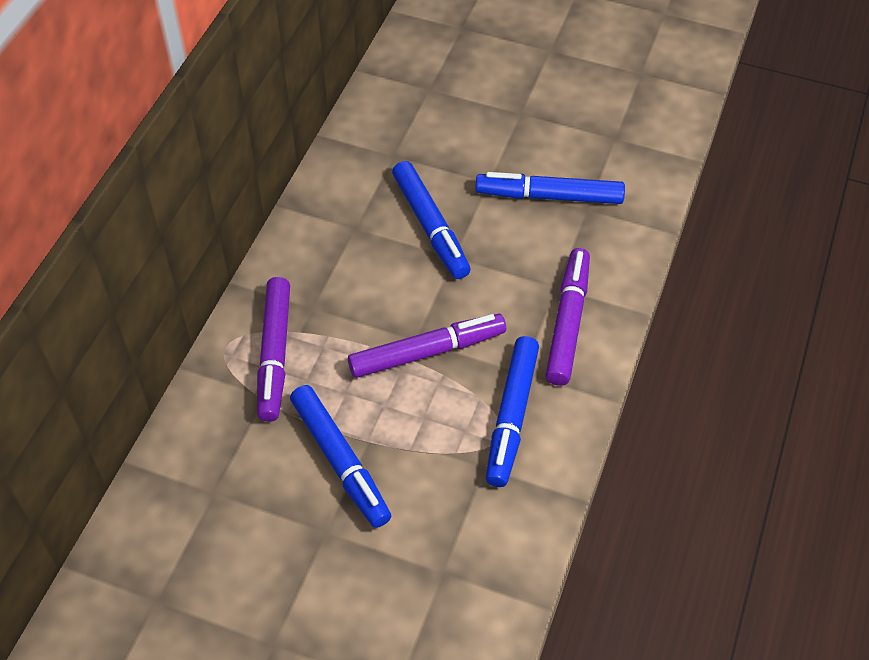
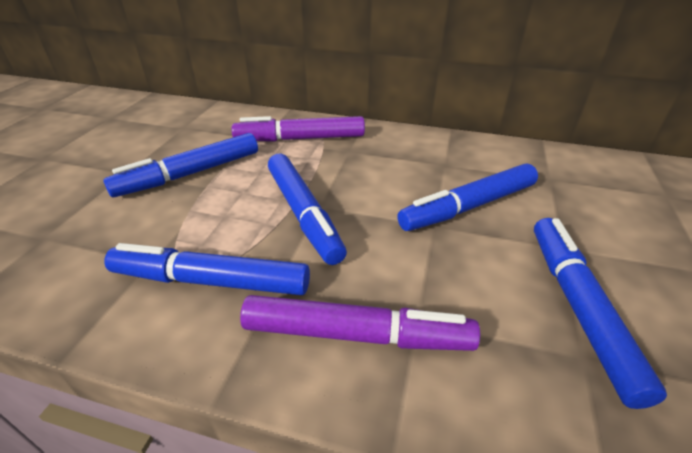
camera: 85 degrees right, 15 degrees down
(427, 352) = (303, 214): purple marker -> blue marker

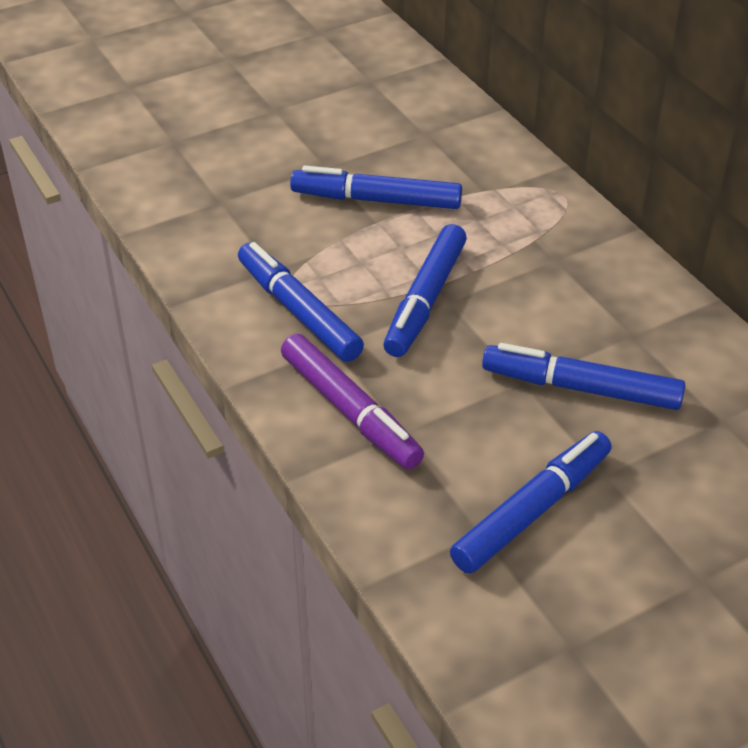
camera: 45 degrees right, 5 degrees up
(300, 139) = (524, 215): purple marker -> none

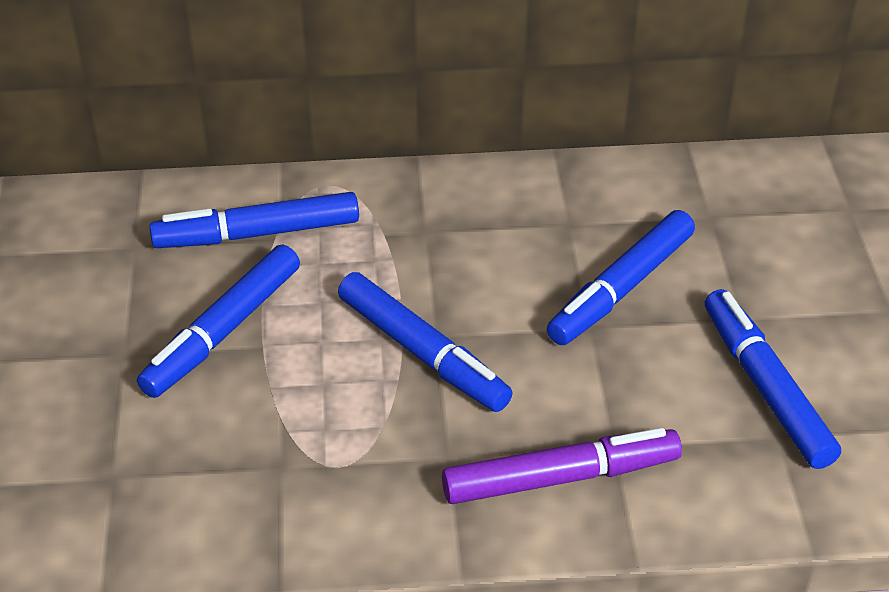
camera: 65 degrees left, 0 degrees up
(298, 311) = (371, 467): blue marker -> blue marker (257, 233)

